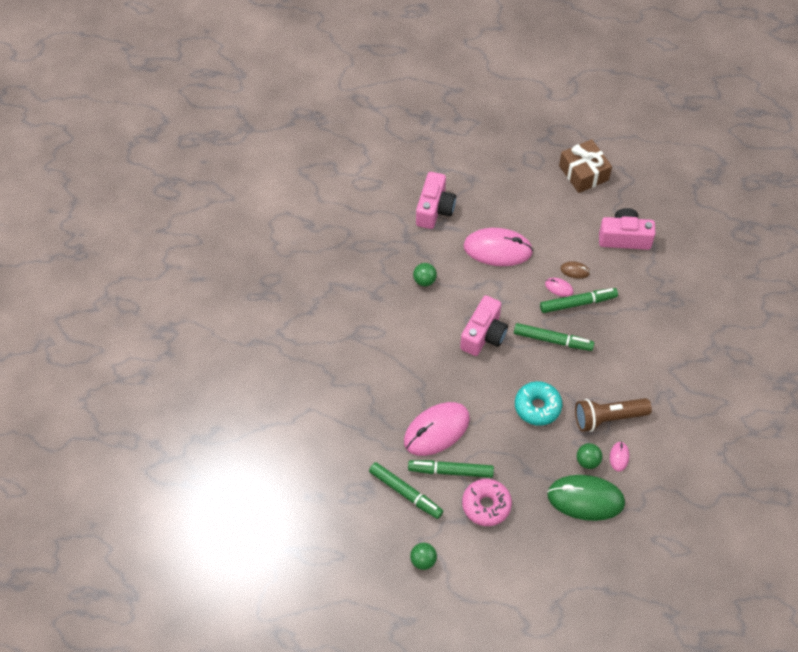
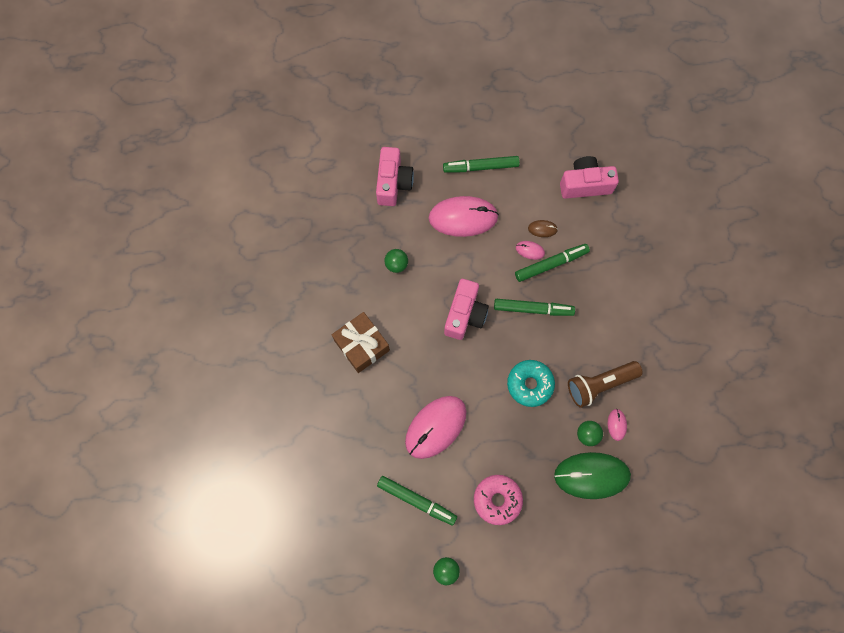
camera: 10 degrees left, 15 degrees up
(450, 471) = (457, 469): green marker -> green marker (481, 167)
(583, 173) = (534, 119): brown gift -> brown gift (361, 345)

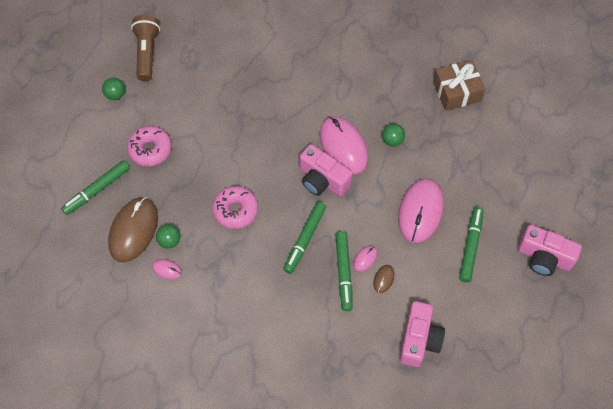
camera: 110 degrees right, 10 degrees down
(361, 345) = (326, 91): brown gift -> brown gift (456, 91)
(393, 183) = (477, 163): pink camera -> pink camera (544, 257)
(416, 500) = (179, 92): green marker -> green marker (97, 190)
(435, 427) = (232, 124): pink mouse -> pink mouse (343, 146)
(529, 384) = (235, 210): turquoise donut -> pink donut
(591, 475) = (133, 230): green mouse -> brown mouse
(599, 384) = (209, 270): brown flashlight -> brown flashlight (147, 53)

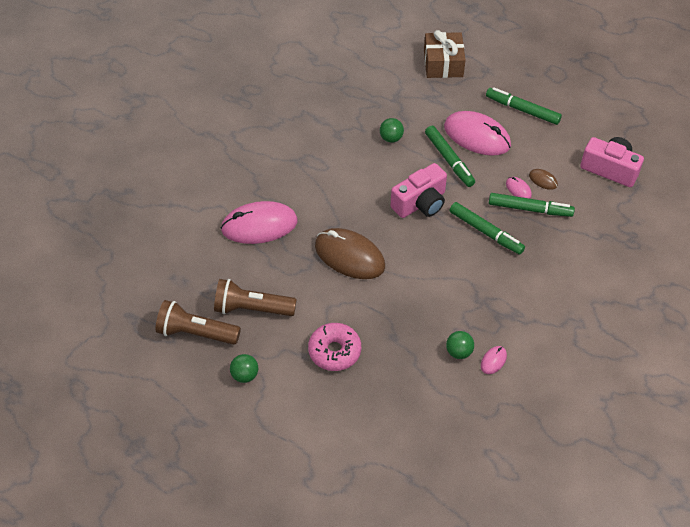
camera: 75 degrees left, 10 degrees down
(97, 190) = (373, 415): green marker -> green marker (449, 160)
(133, 230) = (437, 385): brown mouse -> brown mouse (349, 256)
(178, 83) = (252, 308): none -> brown flashlight
(235, 210) = (436, 284): pink donut -> none
(343, 146) = (385, 178): pink mouse -> pink mouse (259, 225)
(456, 91) = (351, 77): brown gift -> brown gift (443, 63)
(544, 257) = (545, 64): pink camera -> none

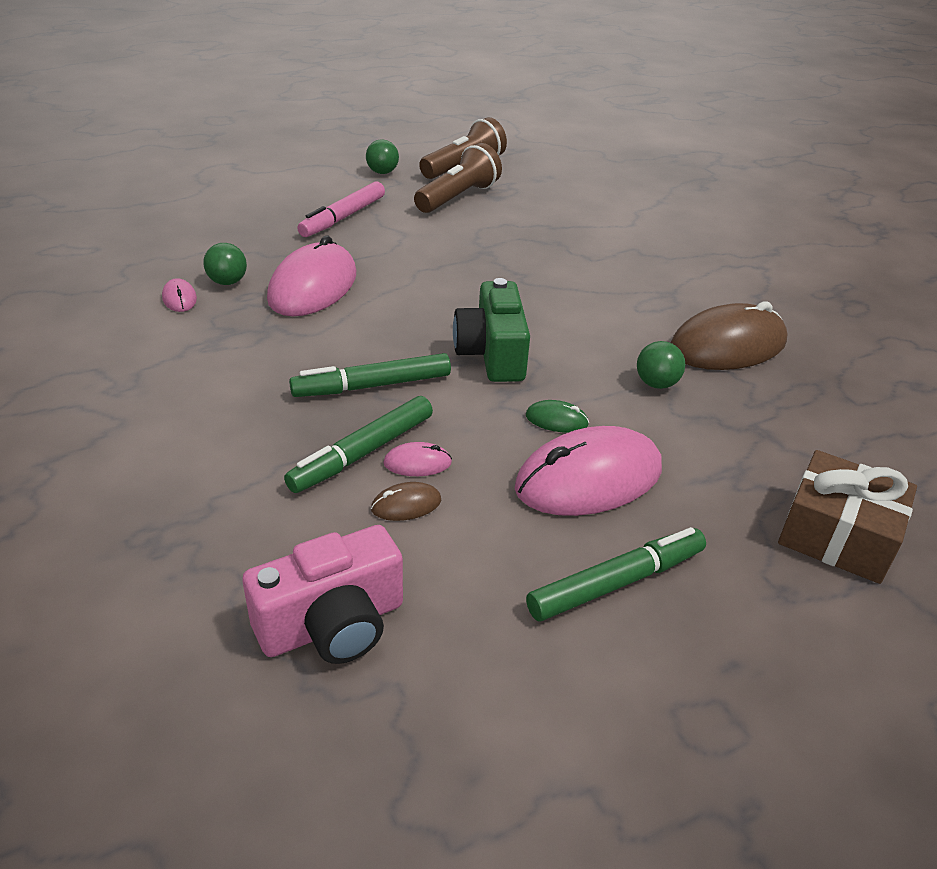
camera: 120 degrees right, 15 degrees down
(259, 225) = (575, 235): pink mouse -> pink mouse (313, 287)
(334, 351) = (343, 217): pink donut -> pink marker
(349, 256) = (461, 270): brown mouse -> brown mouse (727, 345)
(420, 203) = (492, 354): pink camera -> green camera
(449, 160) = (556, 420): green marker -> green mouse

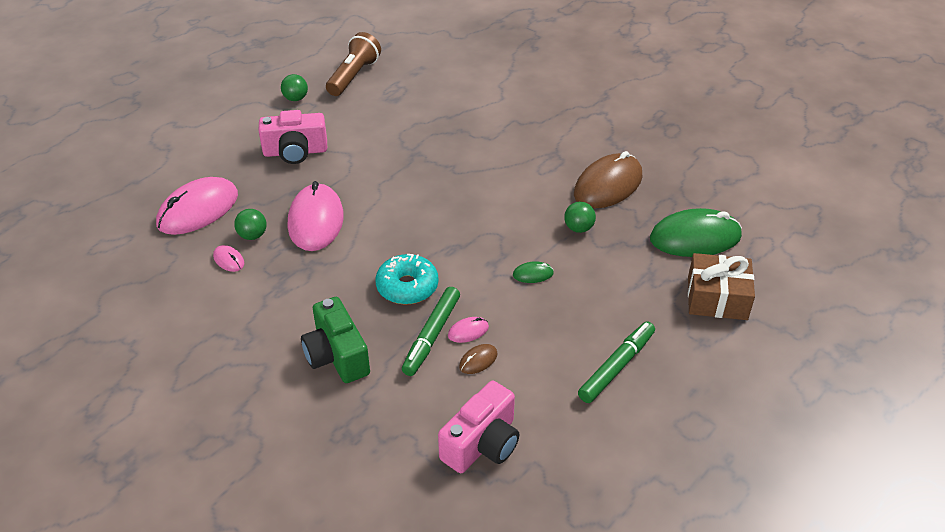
camera: 20 degrees left, 5 degrees up
(343, 217) = (295, 152): pink marker -> pink camera
(372, 386) = (407, 287): green marker -> turquoise donut
(458, 197) = (367, 108): brown flashlight -> none
(492, 354) = (468, 238): green camera -> green camera (337, 356)
(588, 478) = (571, 308): pink mouse -> pink mouse (198, 210)
(834, 443) = (695, 238): none -> green mouse

